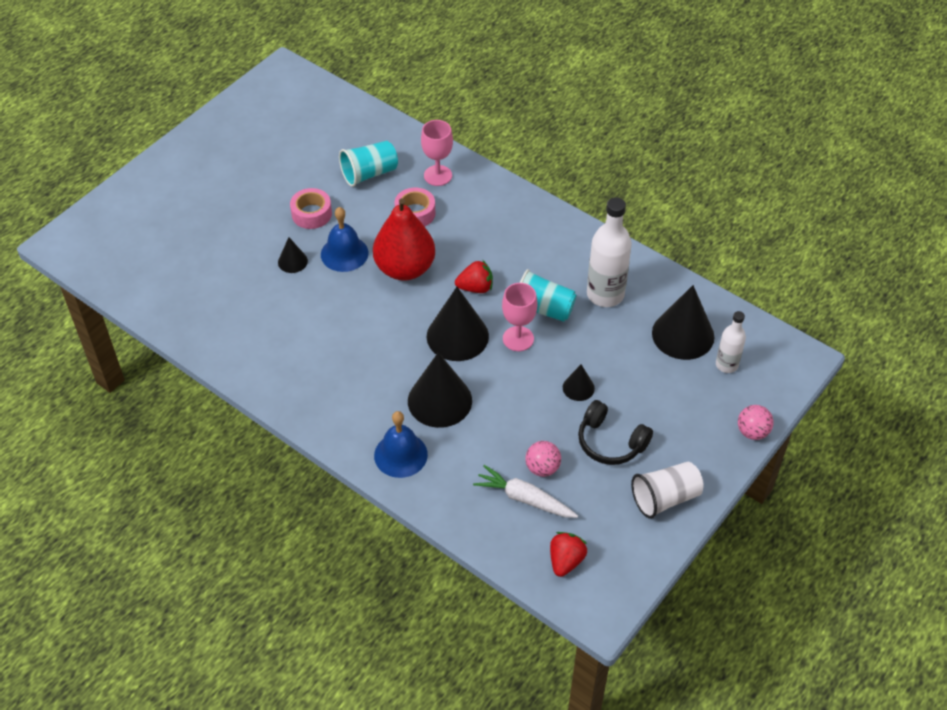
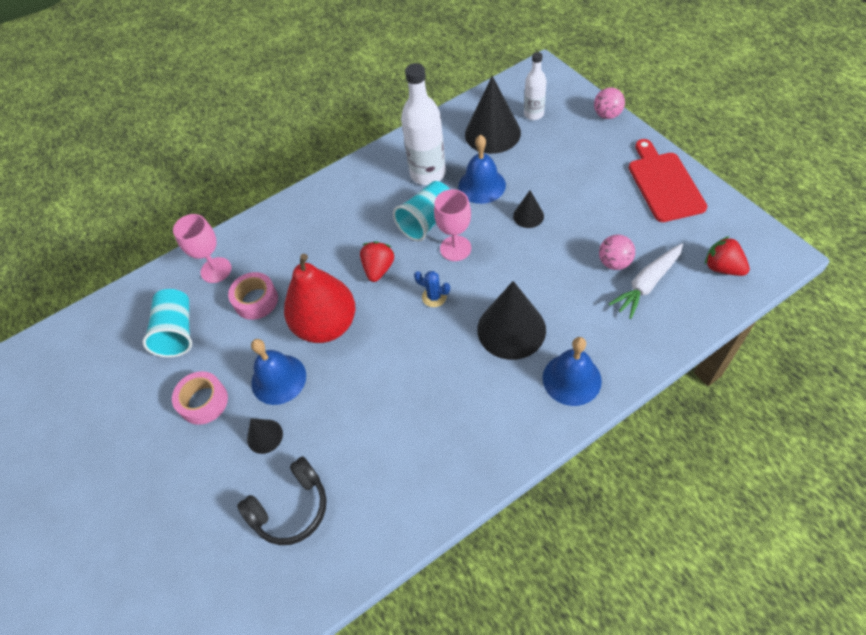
camera: 65 degrees left, 5 degrees up
(457, 336) = (434, 297): black cone -> blue cactus
(605, 341) = (481, 185): none -> blue bell
(610, 442) = (596, 207): black headphones -> black headphones (291, 508)
(665, 498) = (664, 183): white cup -> red cutting board

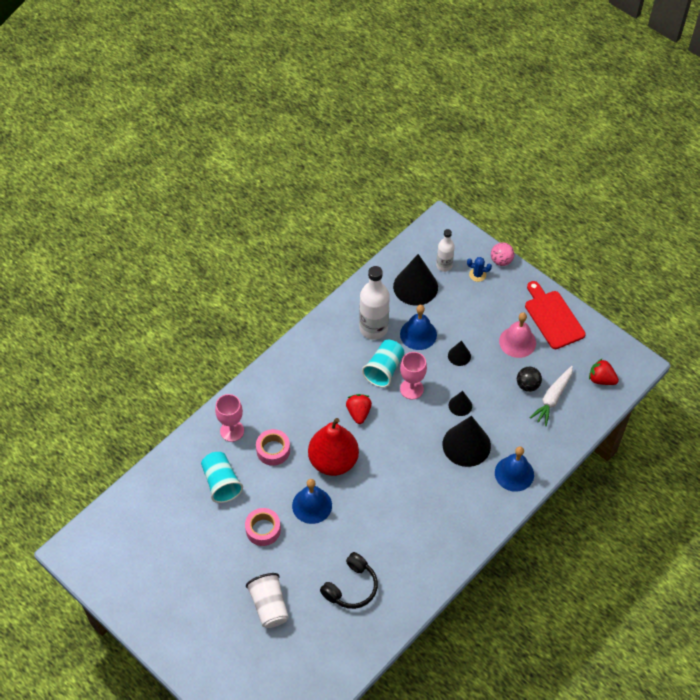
camera: 20 degrees left, 0 degrees up
(169, 514) = (269, 606): none -> white cup
(264, 436) = (316, 545): black cone -> black cone (460, 405)
(434, 297) = (406, 429): blue cactus -> blue cactus (477, 275)
(610, 207) = (517, 342): none -> pink bell
(614, 262) = (527, 385): pink ball -> black ball

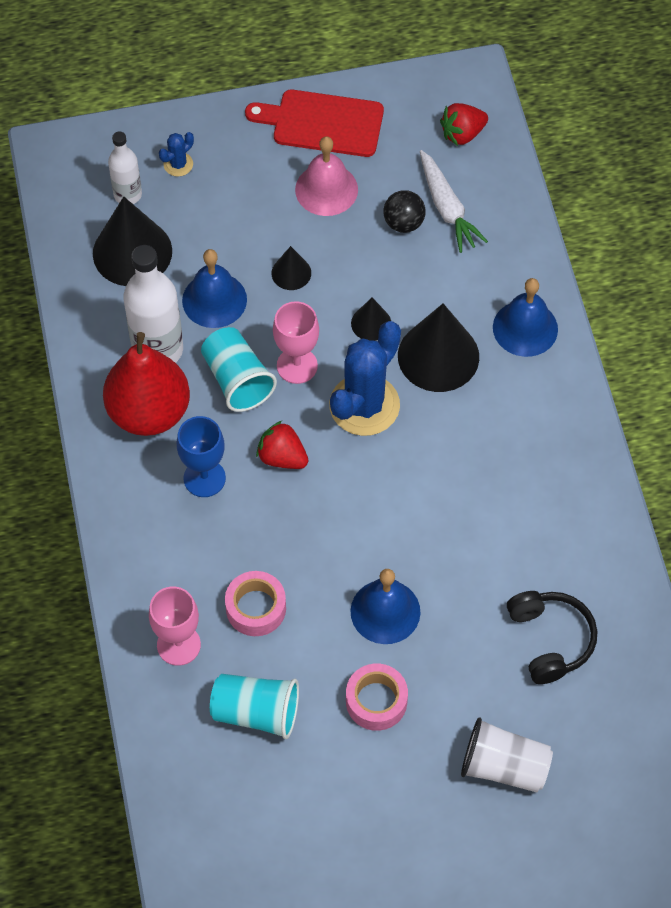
camera: 55 degrees left, 5 degrees up
(323, 388) = (204, 478): none -> blue goblet
(333, 461) = (335, 539): red pear -> red pear (149, 412)
(413, 430) = (364, 405): none -> blue cactus
(501, 261) = (180, 122): pink ball -> none

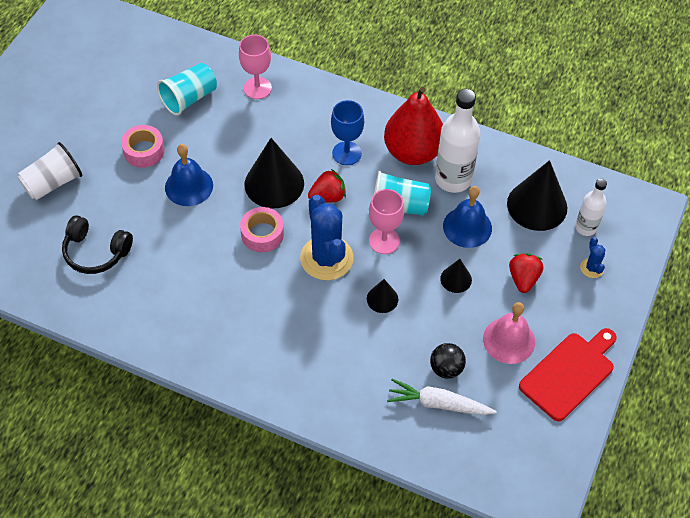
camera: 125 degrees right, 5 degrees down
(256, 608) = (246, 131): pink tape -> pink tape (262, 234)
(438, 356) = (327, 320): black cone -> black cone (274, 183)
(462, 134) = (496, 458): red strawberry -> red strawberry (523, 279)
(525, 328) = (306, 385): blue bell -> none

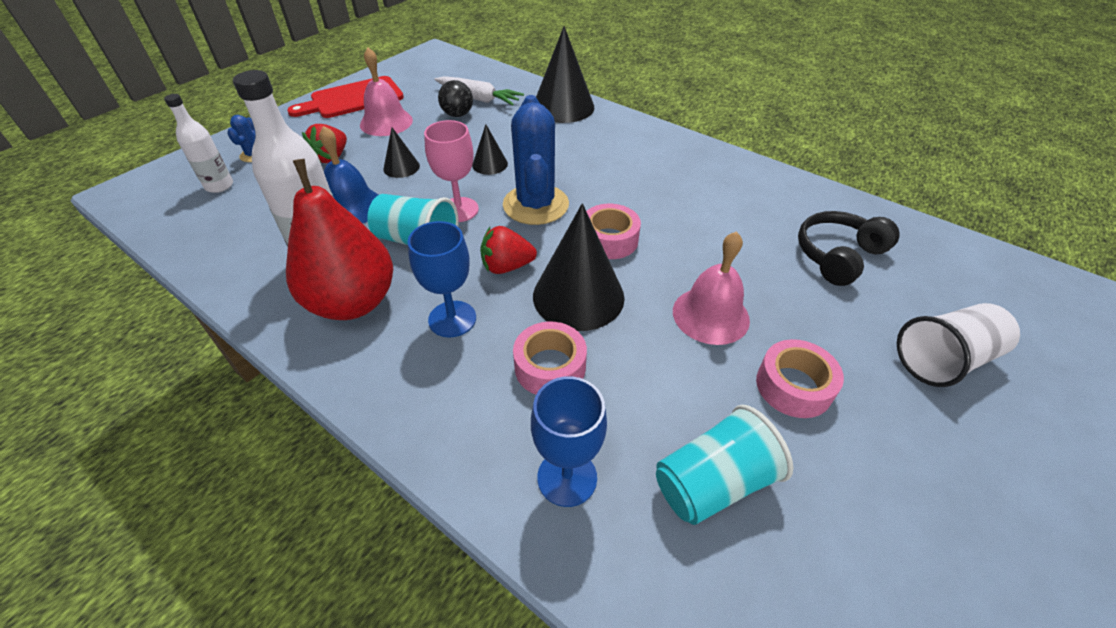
camera: 165 degrees left, 10 degrees down
(96, 252) = (838, 255): black headphones -> black headphones turned 75 degrees counterclockwise
(189, 186) = (710, 315): blue bell -> pink bell
(257, 88) = (567, 478): pink goblet -> blue goblet
(279, 136) = (550, 367): none -> pink tape
(537, 205) = (249, 214): black cone -> black cone (563, 107)

